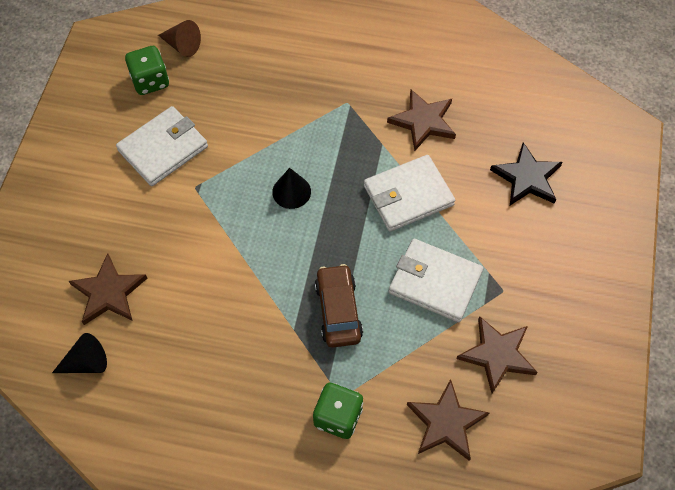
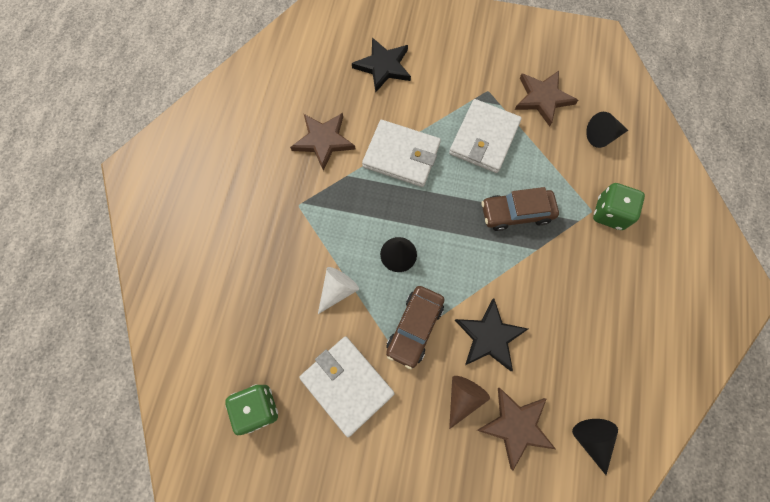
camera: 90 degrees left, 10 degrees up
(182, 45) = (211, 375): brown cone -> brown cone (463, 397)
(199, 274) = (489, 336): none -> black star
(213, 205) = (414, 328): none -> brown car
(255, 139) = (337, 290): none -> white cone
(408, 195) = (401, 155): white wallet -> white wallet turned 45 degrees counterclockwise
(446, 422) = (602, 136): brown star -> black cone

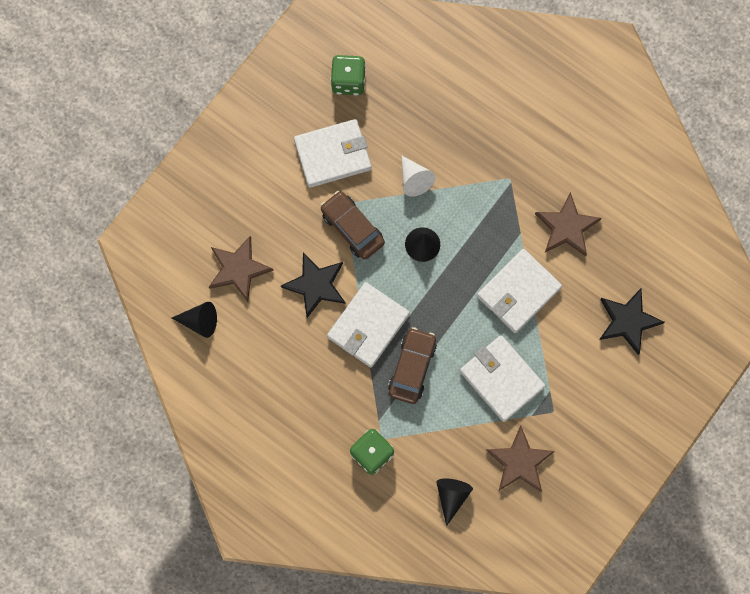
camera: 115 degrees right, 5 degrees up
(463, 397) = (279, 239): brown cone -> none
(501, 268) = (368, 325): none -> white wallet

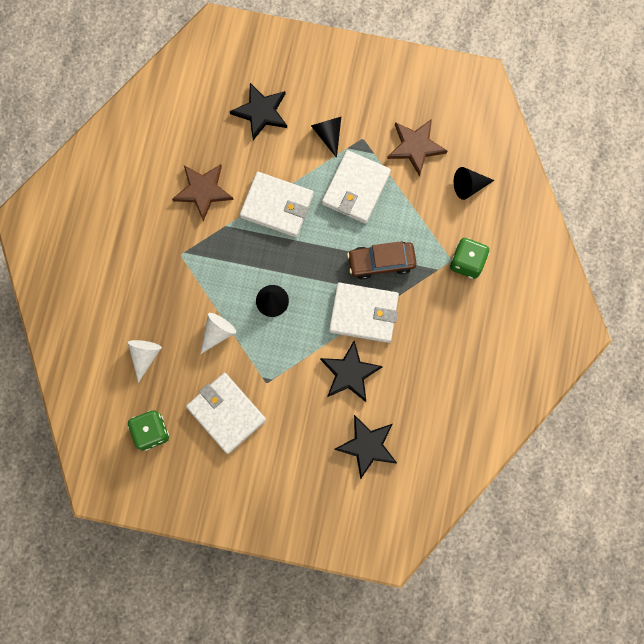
camera: 115 degrees left, 0 degrees up
(200, 321) = (429, 457): black cone -> black cone (328, 134)
(238, 269) = (367, 446): brown star -> black star
(352, 228) = (285, 365): brown car -> none
(423, 104) = (145, 356): none -> white cone

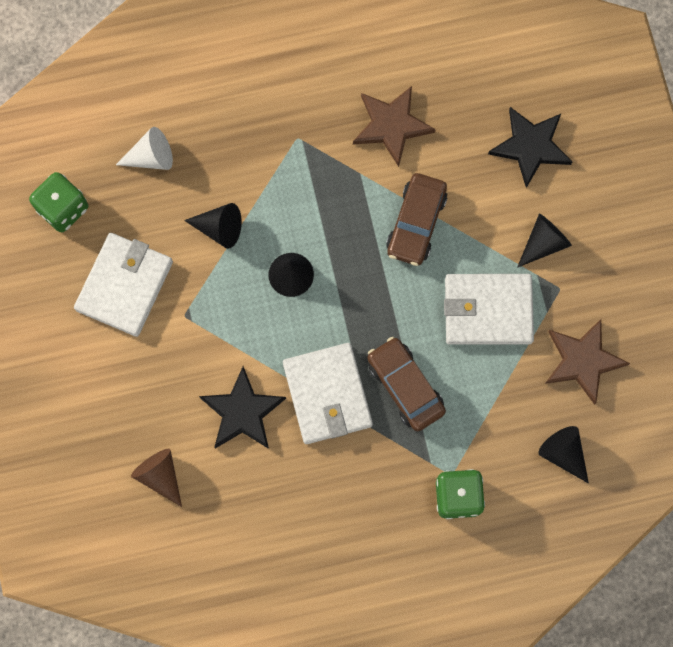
camera: 65 degrees right, 0 degrees up
(217, 333) = (219, 228): white cone -> black cone
(277, 206) = (416, 223): white wallet -> brown car
(367, 446) = (160, 475): black star -> brown cone

